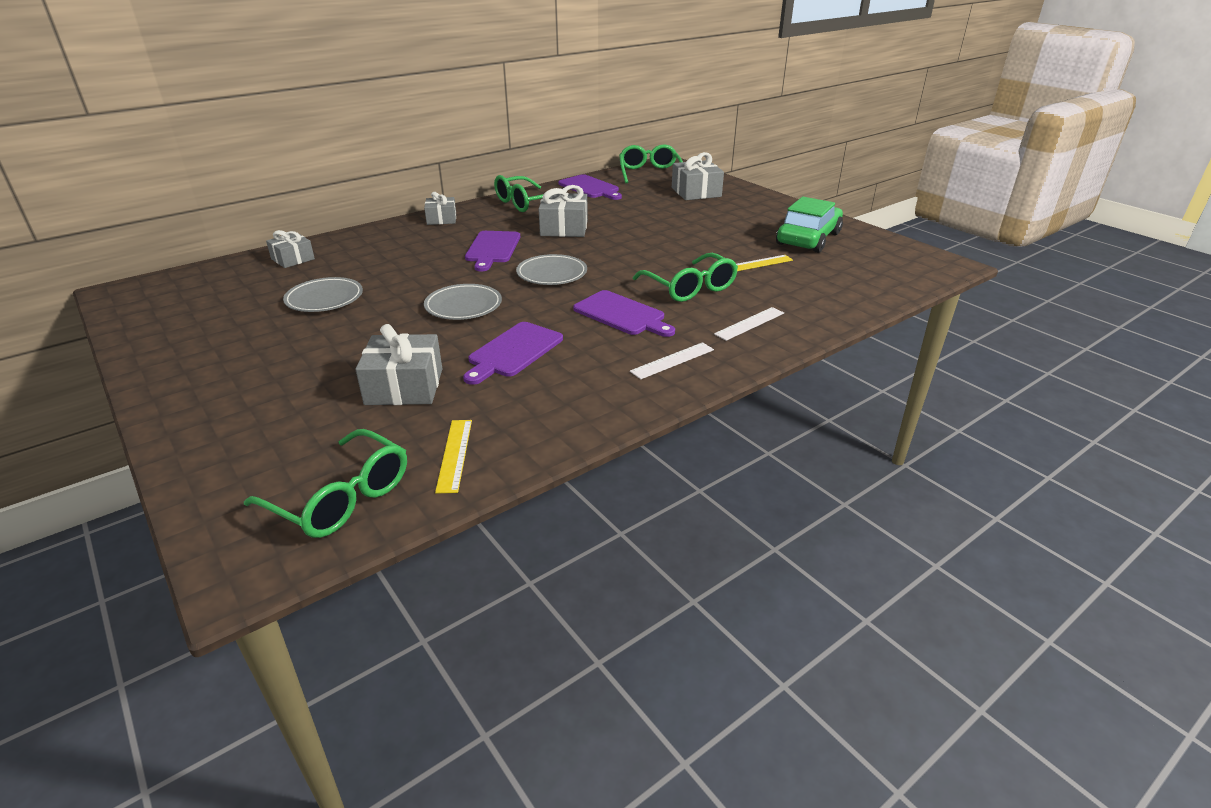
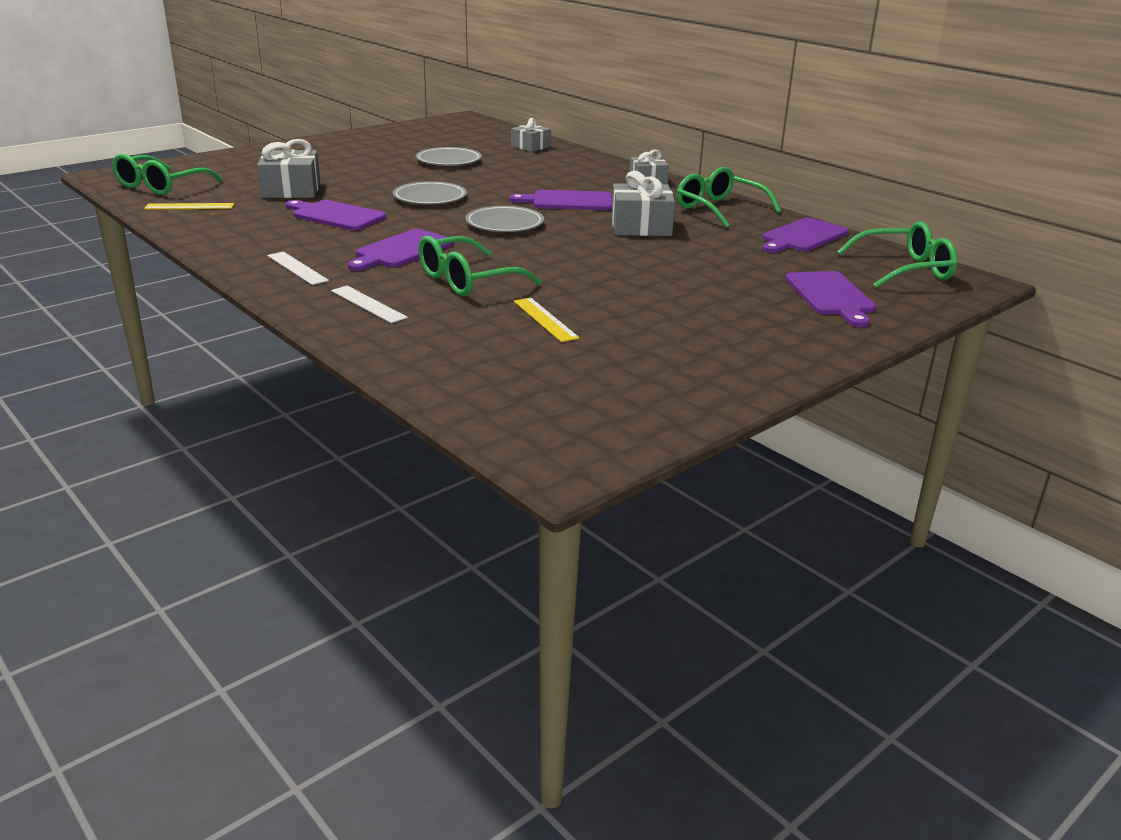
camera: 85 degrees right, 5 degrees down
(696, 192) = (831, 296): grey gift -> purple cutting board
(808, 239) = (652, 360): green car -> none

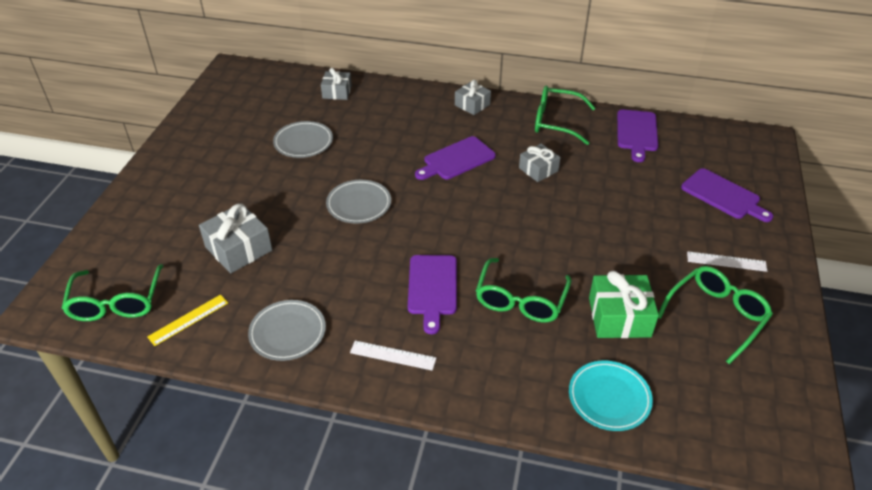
camera: 35 degrees left, 15 degrees up
(335, 215) = (324, 267): purple cutting board -> none
(368, 304) = (499, 369): white ruler -> white ruler (726, 261)
(435, 353) = (609, 398): none -> turquoise plate
(504, 224) = (454, 213): grey plate -> grey plate (288, 332)
(545, 319) = (619, 317): yellow ruler -> green gift
(641, 226) = (538, 169): grey gift -> grey gift, size x0.65
(904, 269) = (723, 144): green glasses -> green glasses (716, 316)

